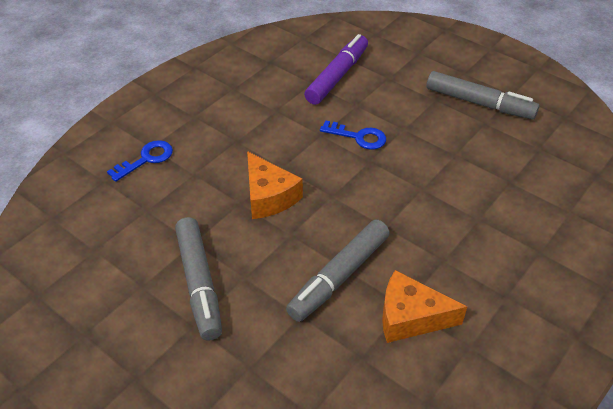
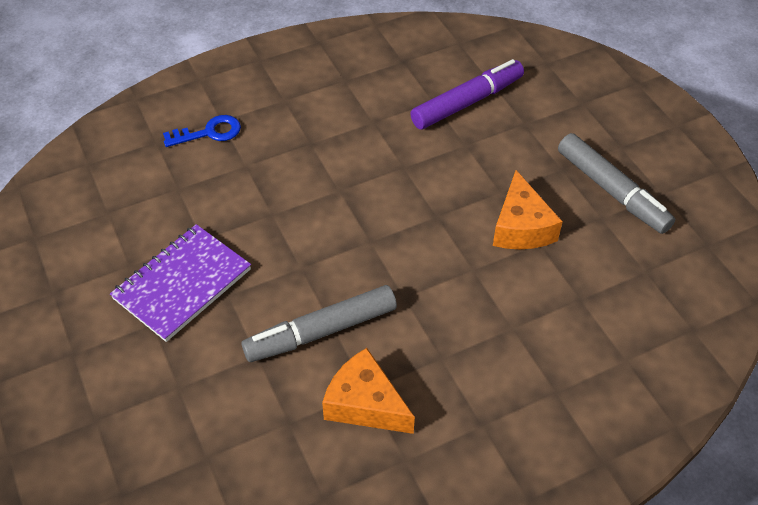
camera: 25 degrees right, 5 degrees up
(199, 283) = (182, 284): grey marker -> purple notebook
(269, 196) = (305, 218): orange cheese -> orange cheese (521, 227)
(358, 137) = (443, 184): blue key -> none

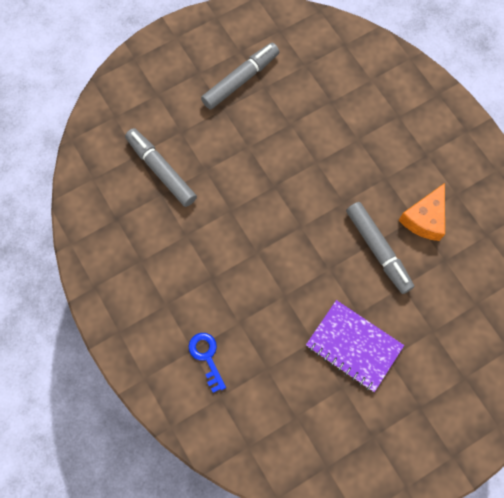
camera: 95 degrees left, 20 degrees up
(467, 102) = (161, 170): purple marker -> grey marker
(521, 227) = (278, 134): orange cheese -> none

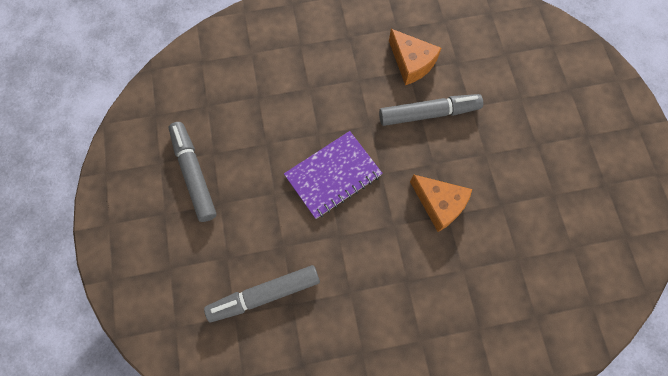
camera: 70 degrees left, 0 degrees up
(206, 357) = (490, 316): blue key -> none
(292, 285) = (439, 204): none -> orange cheese
(353, 346) = (516, 170): purple notebook -> purple notebook (333, 175)

